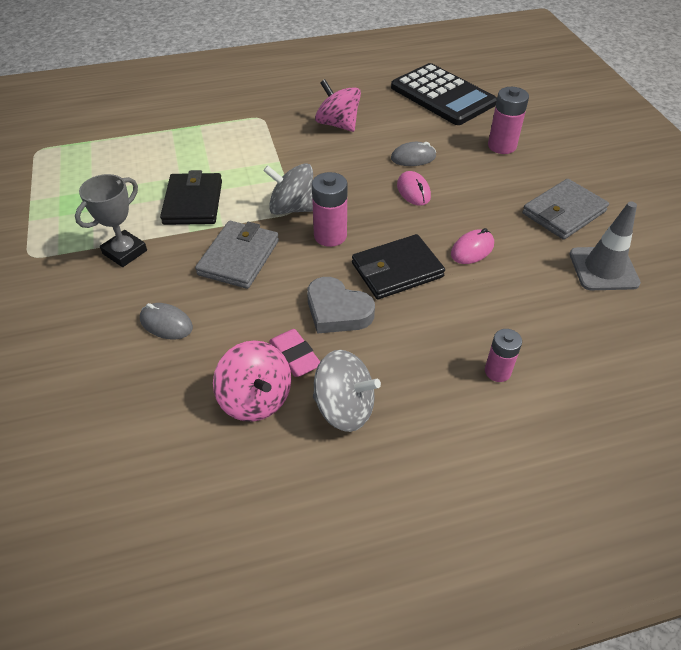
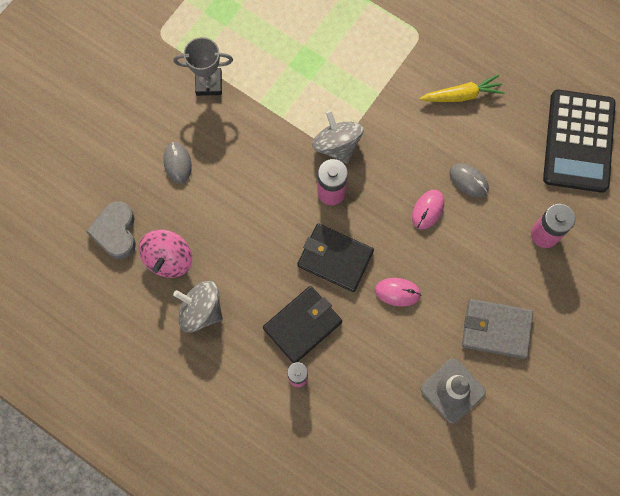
camera: 50 degrees right, 25 degrees up
(193, 202) = (287, 78): black wallet -> black wallet (303, 325)
(239, 257) = (263, 154): grey wallet -> none
(295, 356) = (214, 254): pink eraser -> none
(337, 311) = (268, 250): grey heart -> grey heart (115, 232)
(338, 124) = (461, 95): pink spinning top -> yellow carrot
(344, 408) = (201, 311): grey spinning top -> grey spinning top turned 135 degrees clockwise

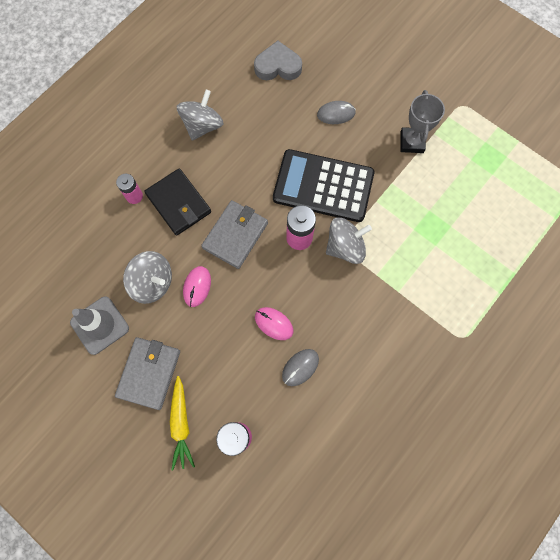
camera: 95 degrees right, 0 degrees up
(169, 259) = (250, 104): pink spinning top -> none
(335, 258) = (235, 235): black wallet -> grey wallet
(398, 340) = (153, 282): none -> grey spinning top
(461, 95) = (393, 373): yellow carrot -> yellow carrot (181, 424)
(578, 141) = (335, 491): black calculator -> black calculator (323, 186)

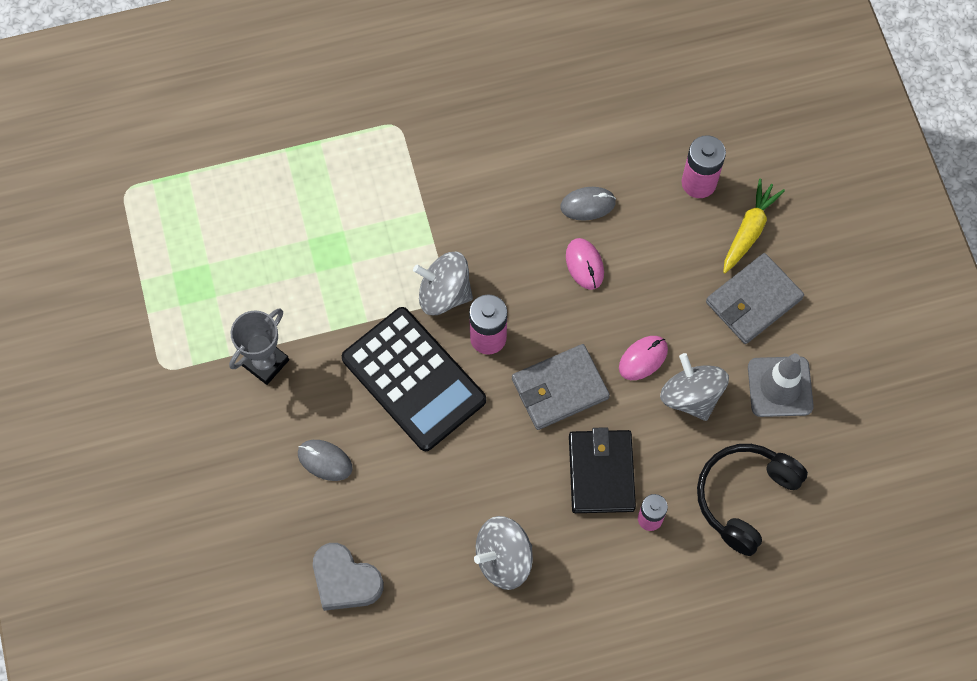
camera: 145 degrees left, 5 degrees down
(85, 243) = (744, 497): none -> black headphones

